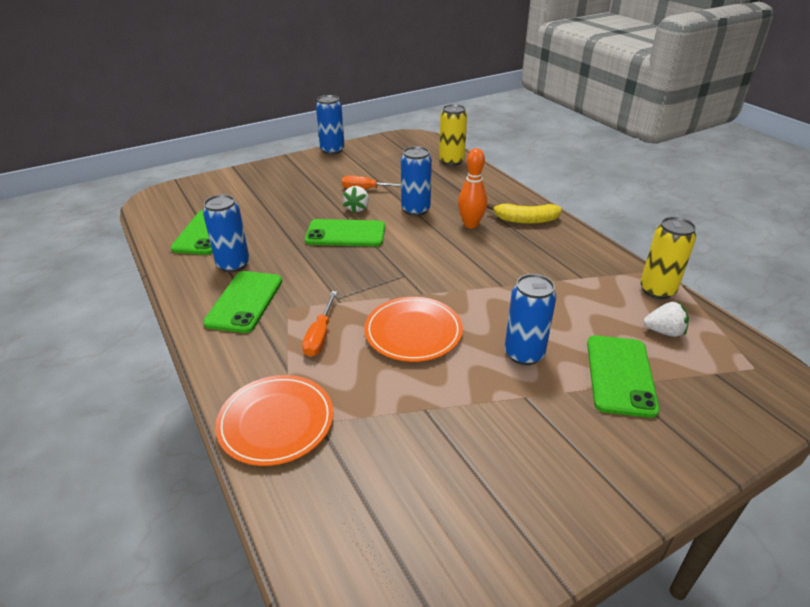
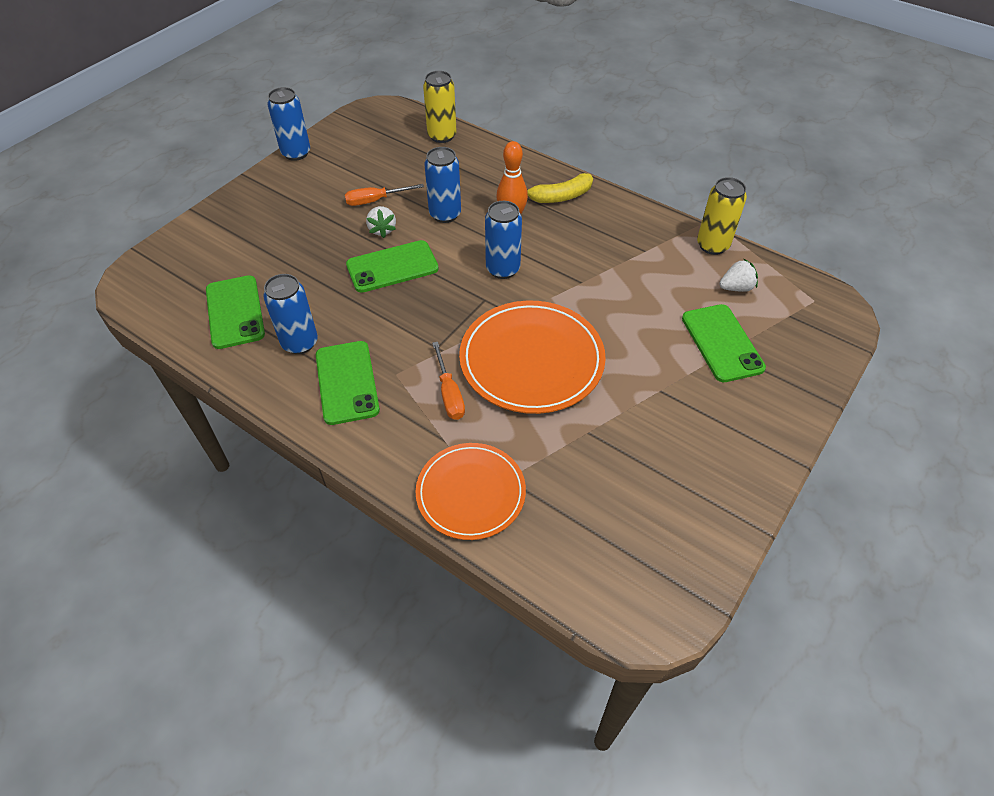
camera: 25 degrees left, 15 degrees up
(413, 332) = (531, 360): orange plate -> orange plate, size x1.50
(524, 354) = (638, 349): blue can -> blue can (503, 269)

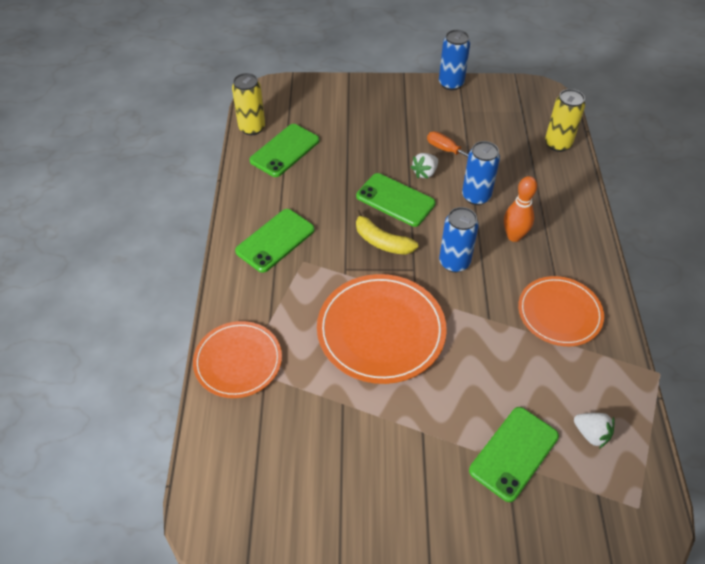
camera: 55 degrees right, 0 degrees up
(300, 343) = (287, 197): blue can -> none
(449, 393) = (310, 300): orange screwdriver -> none
(560, 196) = (571, 253): yellow banana -> yellow banana (382, 241)
(612, 238) = (559, 313): none -> orange plate
(712, 245) = (626, 390): yellow can -> yellow can (252, 128)

